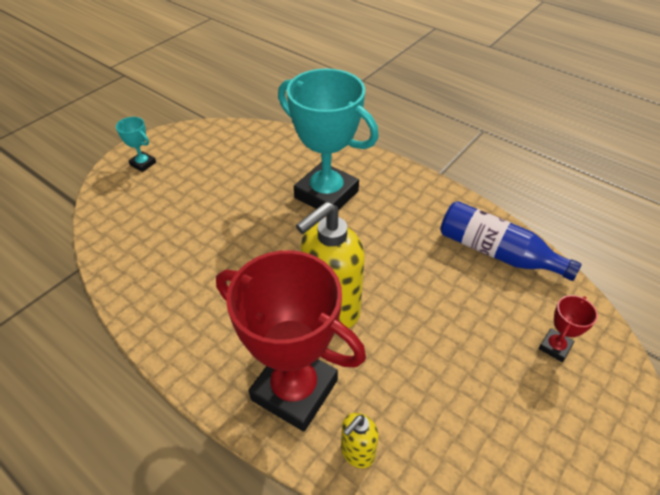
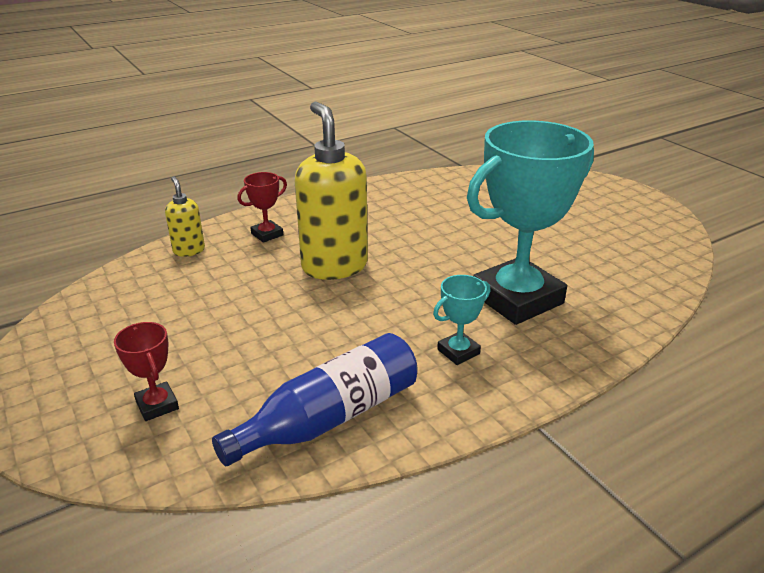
camera: 110 degrees right, 15 degrees down
(143, 164) = (608, 195): turquoise trophy -> turquoise trophy (458, 352)
(294, 390) = (267, 234): red trophy -> red trophy, size x0.42

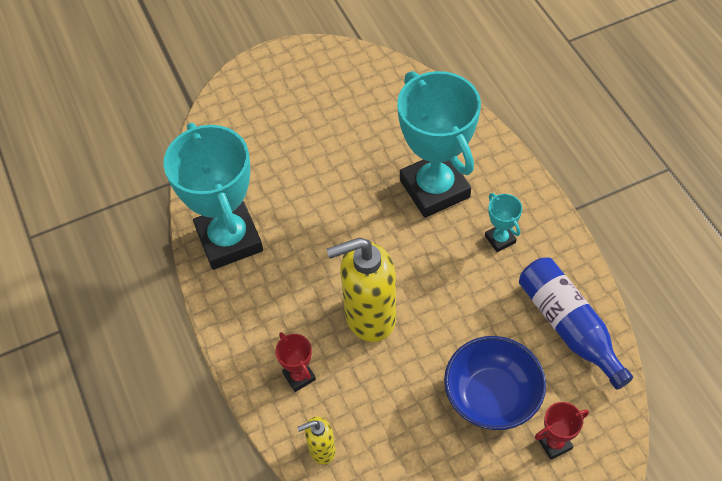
camera: 80 degrees left, 25 degrees up
(230, 351) = (491, 396): none -> blue bowl
(410, 192) = (229, 239): none -> turquoise trophy

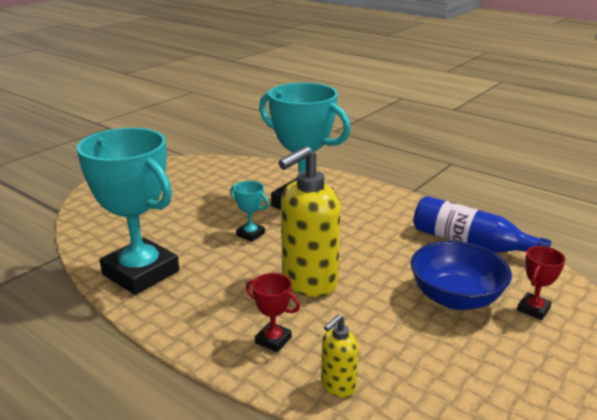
camera: 30 degrees left, 30 degrees down
(500, 239) = (375, 215): turquoise trophy -> turquoise trophy (250, 234)

